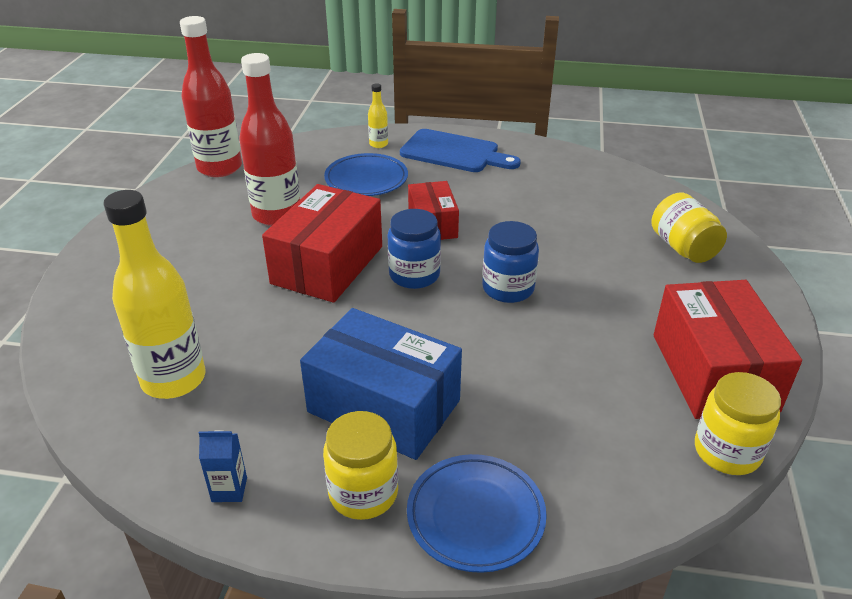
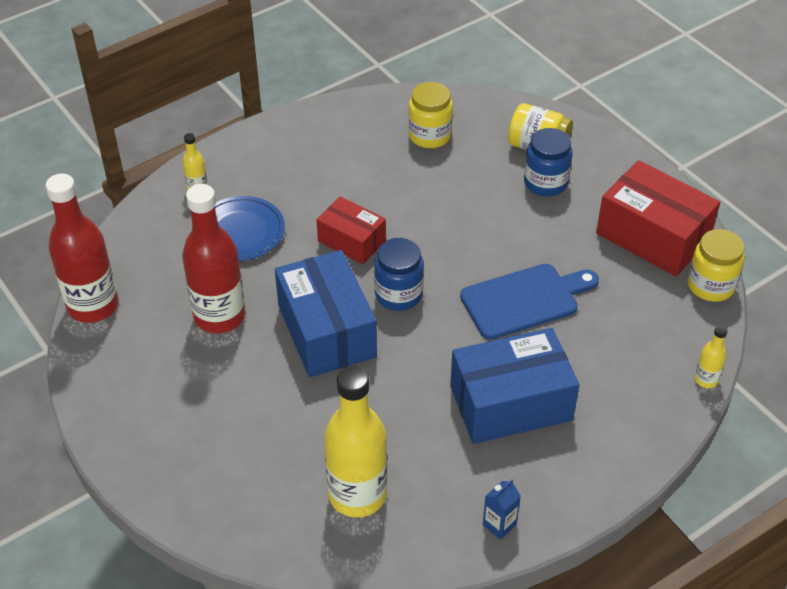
camera: 45 degrees left, 10 degrees up
(327, 265) = (326, 331): red box -> blue box
(363, 493) = (571, 462): yellow jar -> yellow jar (429, 136)
(454, 153) = (273, 157): blue cutting board -> blue cutting board (524, 300)
(475, 515) = (640, 425): blue plate -> none
(508, 288) = (472, 260): blue jar -> blue jar (545, 183)
(604, 530) = (706, 380): none -> yellow bottle

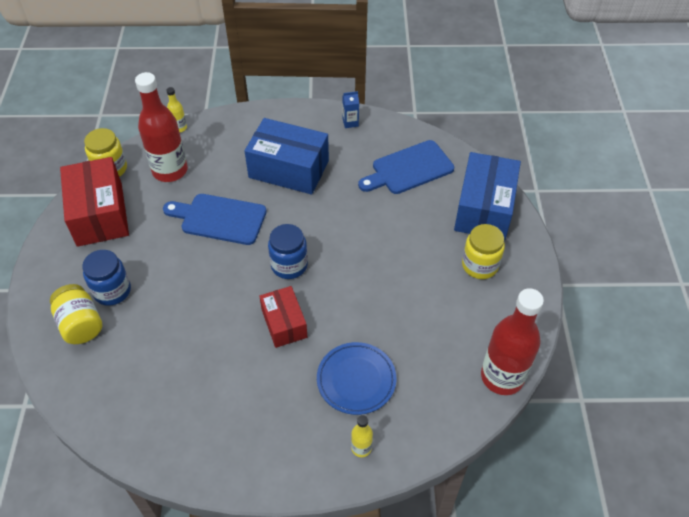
camera: 145 degrees left, 5 degrees up
(219, 316) = (416, 316): red bottle -> red bottle (170, 171)
(326, 331) = (354, 266): blue box -> blue box (484, 209)
(357, 495) = (409, 169): yellow bottle -> blue cutting board
(429, 136) = (141, 386): yellow jar -> yellow jar (480, 265)

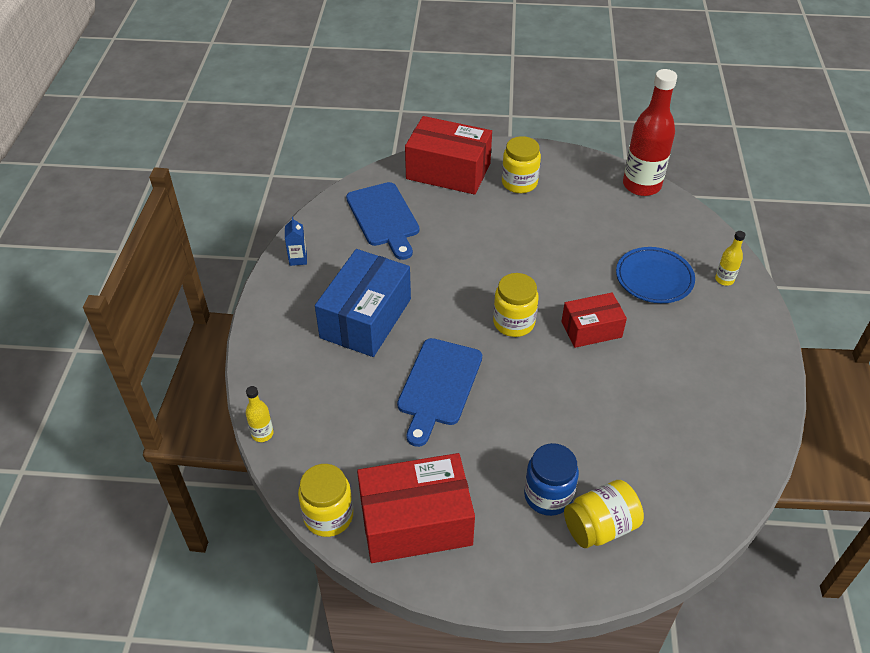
camera: 85 degrees left, 5 degrees down
(170, 171) = (346, 442): red bottle -> none
(289, 265) = (514, 322): blue jar -> yellow jar
(484, 209) = (448, 171): blue box -> red box

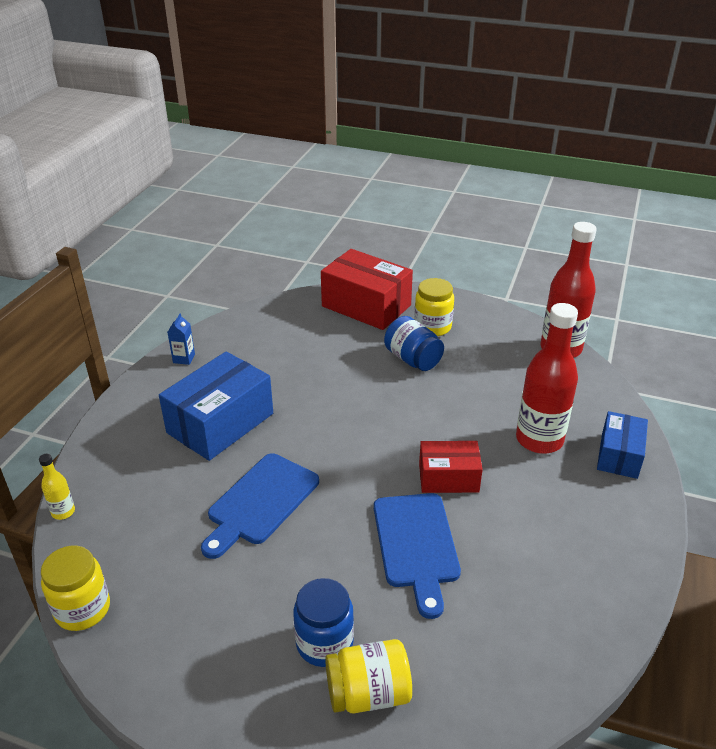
camera: 15 degrees right, 10 degrees down
(384, 218) = (283, 336): blue cutting board -> blue cutting board (416, 545)
(415, 522) = (168, 637): red box -> none
(514, 322) = (368, 455): yellow jar -> none
(515, 220) = (413, 359): none -> blue jar
(654, 278) = (539, 440): blue plate -> red bottle
(724, 280) = (619, 455): yellow bottle -> blue box

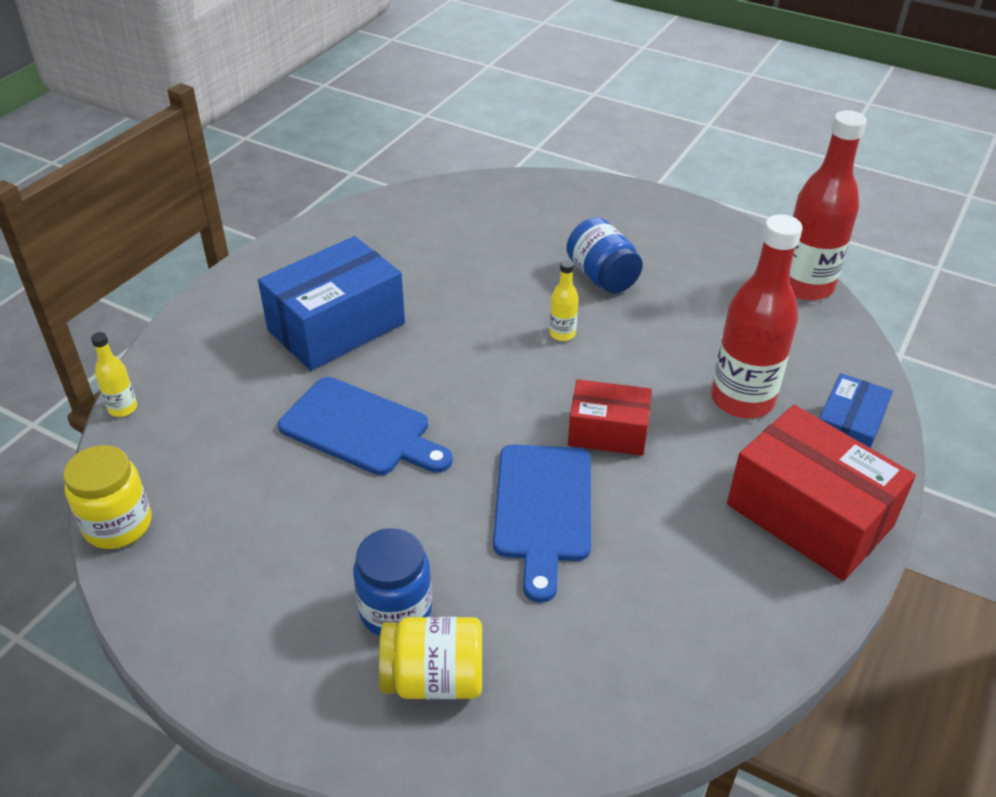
camera: 10 degrees right, 5 degrees up
(184, 358) = (311, 242): blue carton -> none
(260, 502) = (361, 429): blue cutting board -> blue cutting board turned 105 degrees counterclockwise
(366, 306) = (559, 202): red box -> red box (809, 515)
(395, 407) = (562, 334): none -> yellow bottle
(432, 327) = (639, 238): yellow jar -> none

